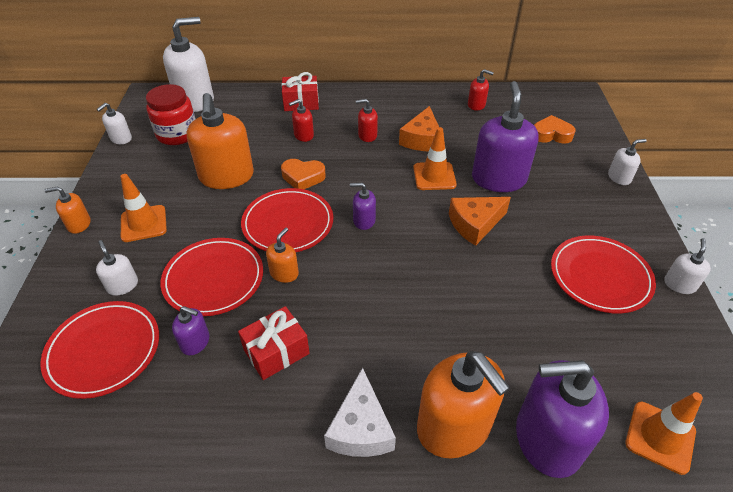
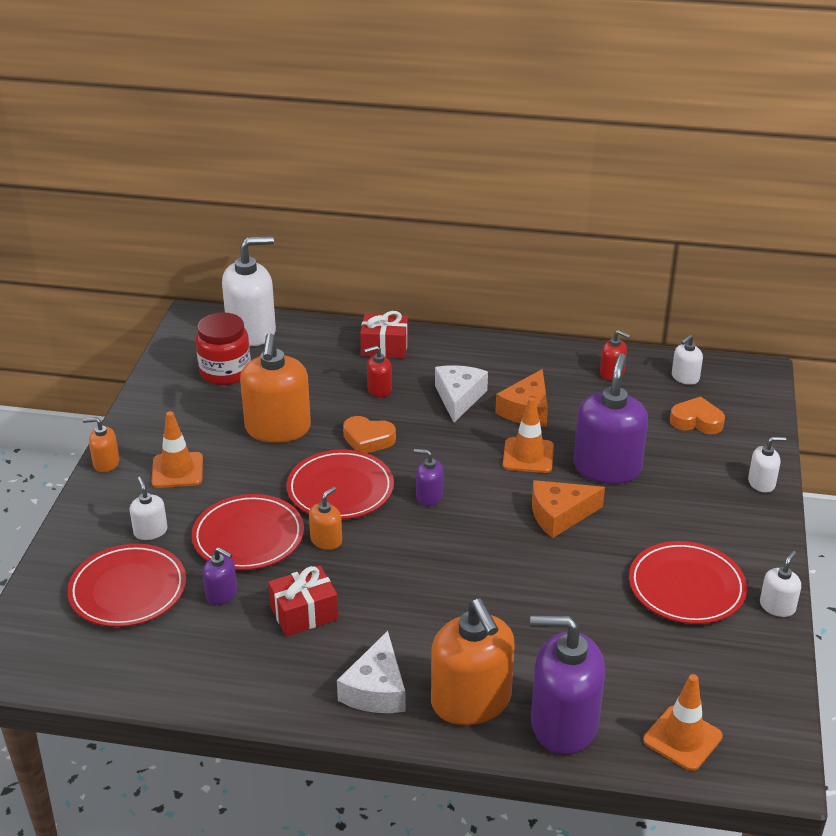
camera: 10 degrees right, 10 degrees down
(121, 139) = (158, 370): white soap dispenser -> white soap dispenser (685, 377)
(367, 135) = (459, 398): red soap dispenser -> white cheese

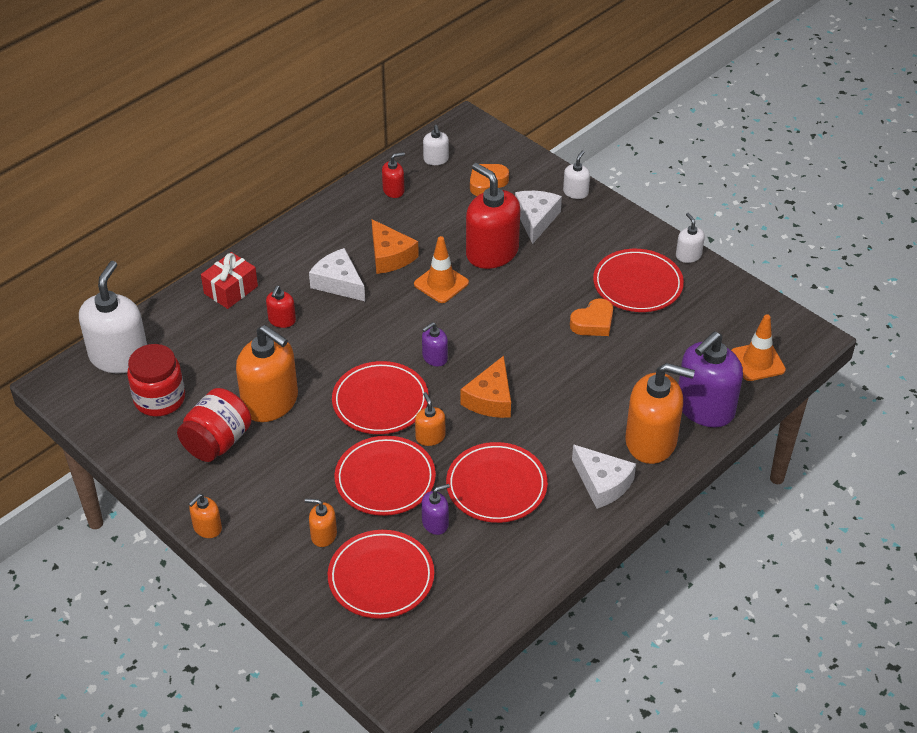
camera: 55 degrees left, 10 degrees up
(150, 531) = (323, 535): white soap dispenser -> orange soap dispenser
(177, 470) = (263, 486): orange traffic cone -> none
(205, 423) = (217, 442): none -> red jar
(304, 613) = (496, 486): red gift -> red plate
(368, 439) = (337, 357): orange heart -> orange heart (593, 322)
(559, 515) = (517, 303): orange cheese -> orange cheese (490, 399)
(607, 468) = (492, 252): purple soap dispenser -> red soap dispenser
(688, 474) = (536, 219): none -> white cheese

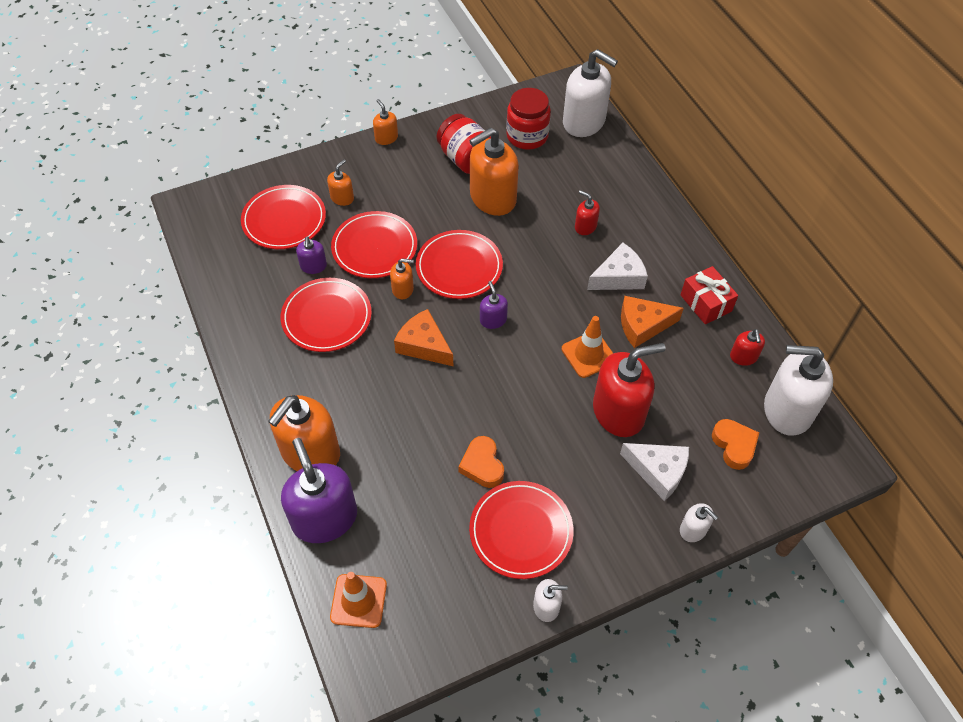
camera: 110 degrees right, 10 degrees up
(231, 290) = (637, 202): red gift -> red gift (706, 303)
(436, 159) = (787, 410): white soap dispenser -> white soap dispenser, size x2.12
(602, 483) = (286, 394): white cheese -> none

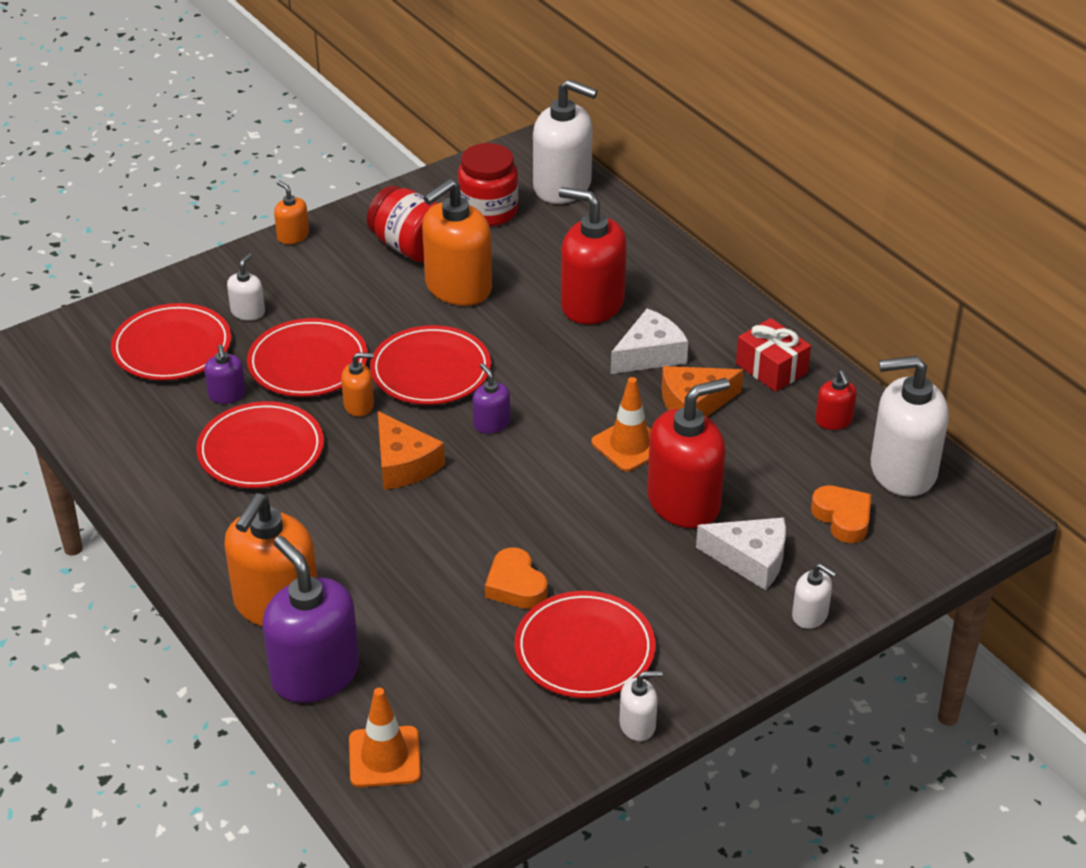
camera: 10 degrees left, 15 degrees down
(342, 198) = (248, 312): orange soap dispenser -> white soap dispenser
(424, 345) = (404, 464): orange cheese -> orange cheese turned 150 degrees counterclockwise
(585, 226) = (592, 304): red soap dispenser -> red soap dispenser, size x2.12

